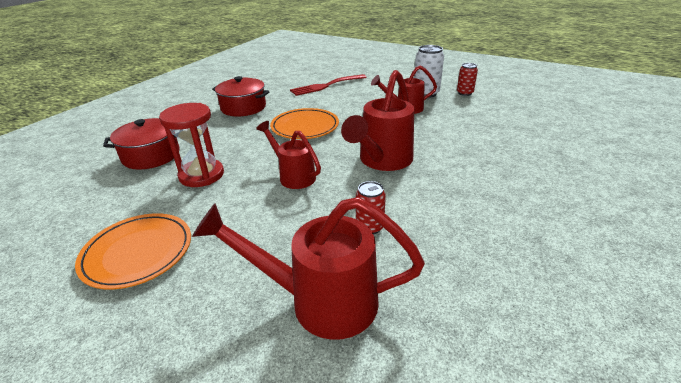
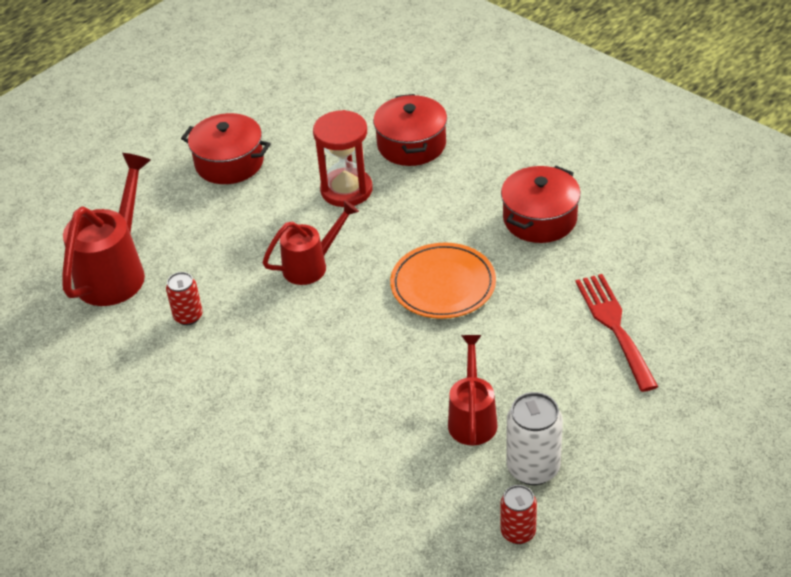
camera: 105 degrees right, 10 degrees up
(138, 253) = (229, 163): orange plate -> red pot
(382, 161) = (310, 352): red watering can -> none

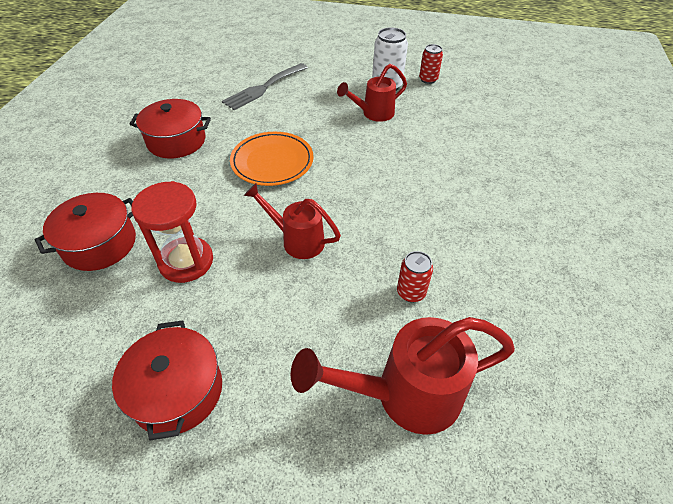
camera: 125 degrees left, 5 degrees up
(614, 326) = (263, 88): red fork -> grey fork

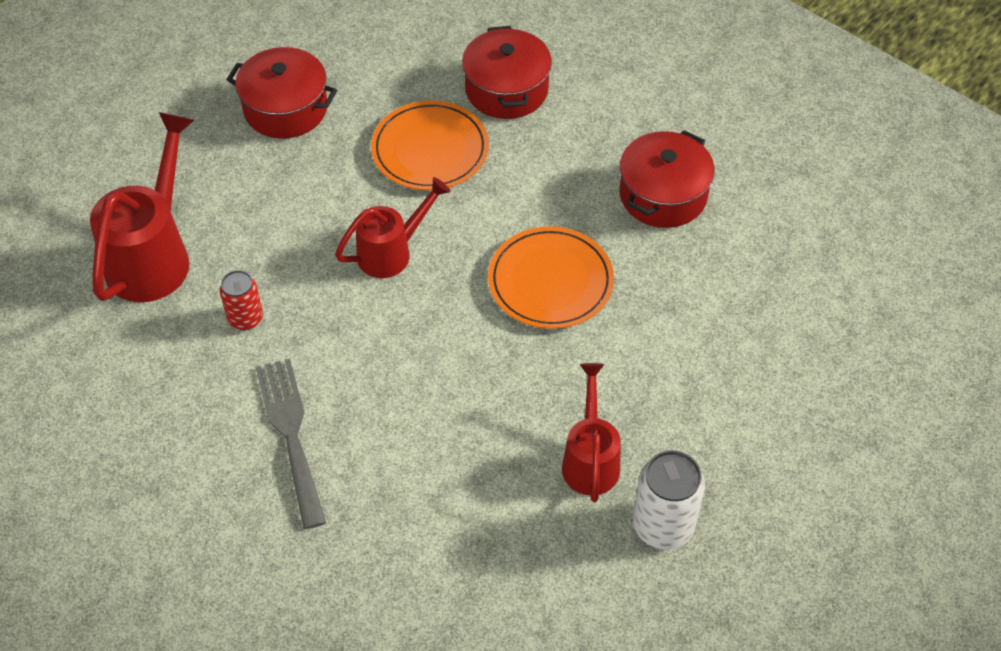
camera: 120 degrees right, 5 degrees up
(186, 261) = (430, 150): red hourglass -> orange plate
(263, 88) = (753, 341): grey fork -> grey fork (291, 434)
(428, 79) = (647, 609): red can -> none

